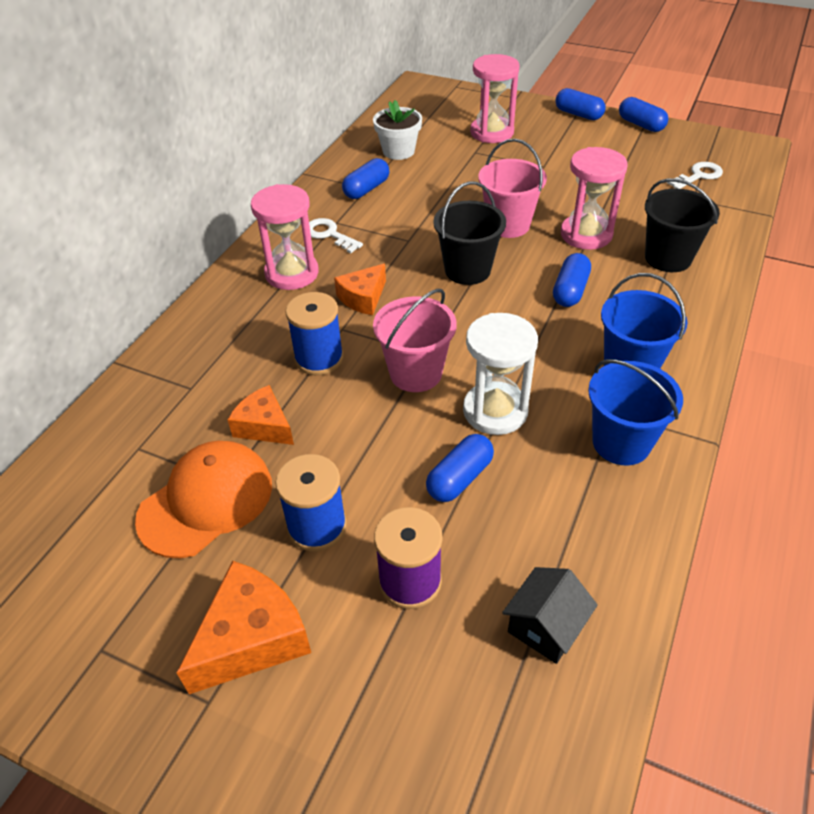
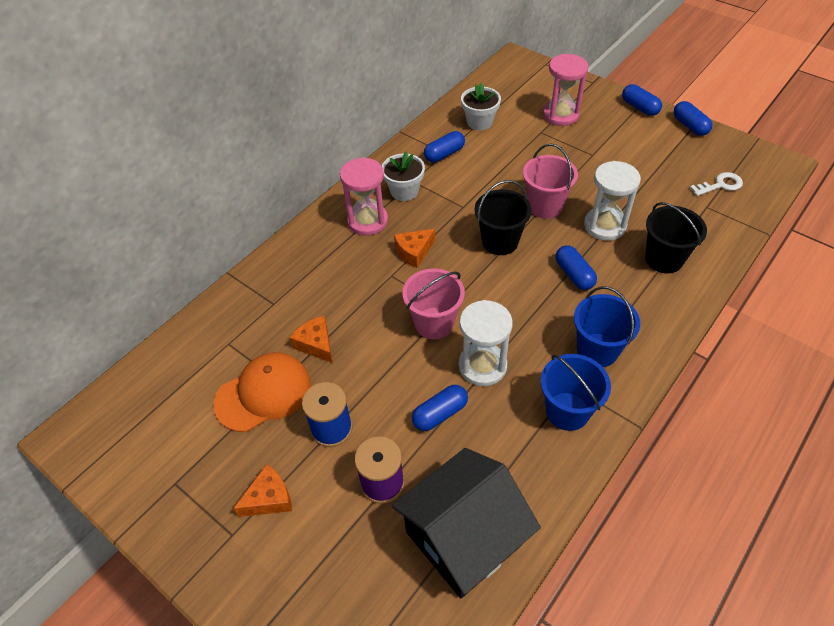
camera: 15 degrees right, 5 degrees up
(252, 638) = (269, 498): orange cheese -> orange cheese, size x0.65
(319, 358) = (368, 297): blue spool -> none
(329, 234) = (404, 191): white key -> white flower pot
(545, 627) = (463, 538): black house -> black house, size x2.15
(570, 291) = (574, 274): blue capsule -> blue capsule turned 60 degrees counterclockwise
(586, 234) = (604, 226): pink hourglass -> white hourglass

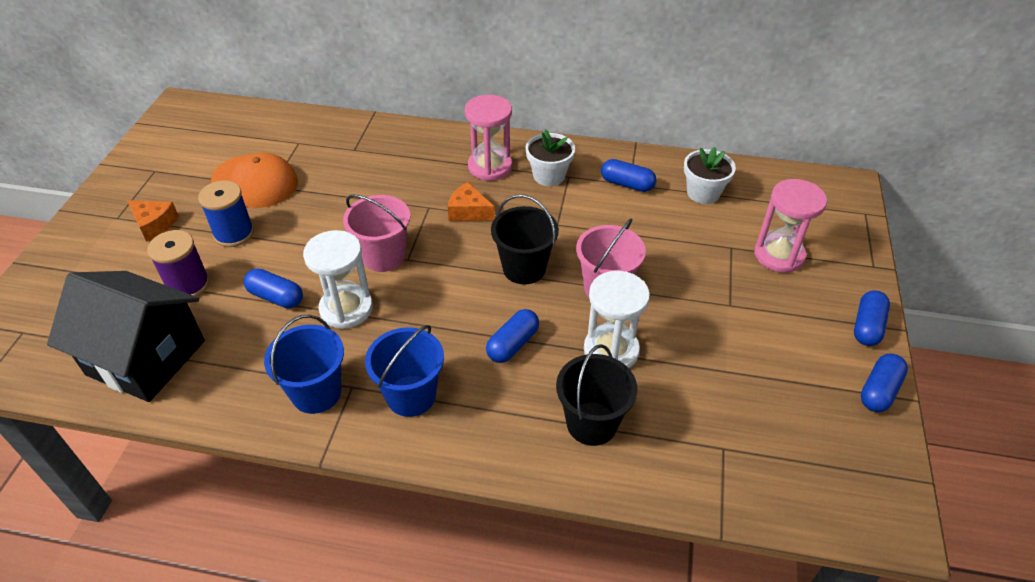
camera: 60 degrees right, 5 degrees down
(316, 344) = (321, 191): orange cheese -> none
(720, 185) = (781, 455): white key -> none

